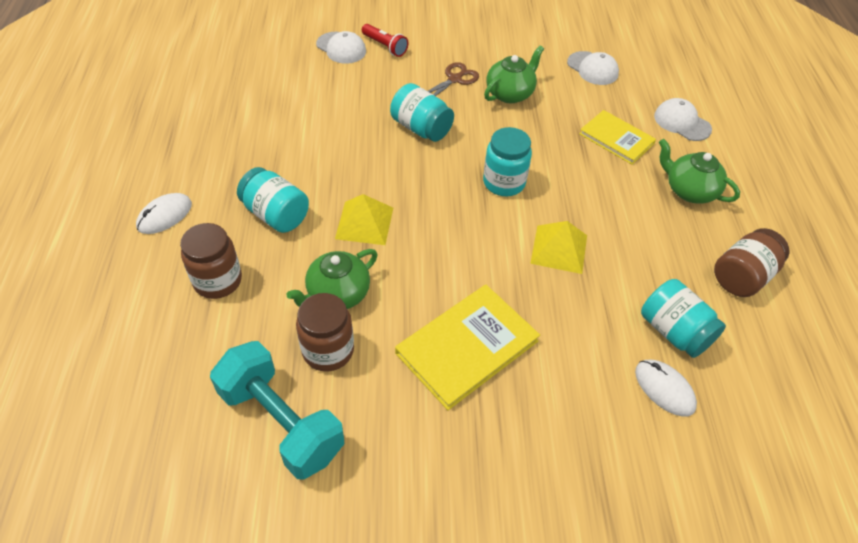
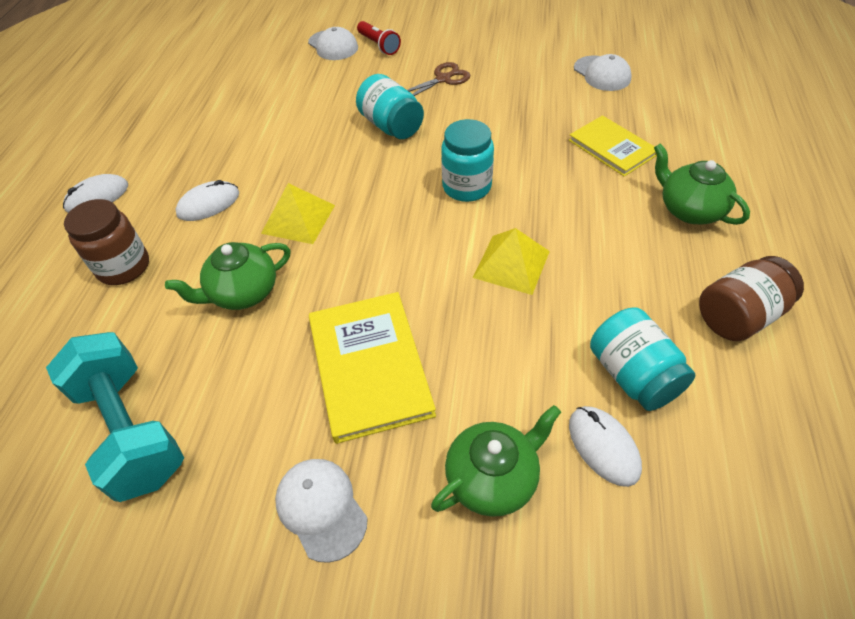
camera: 15 degrees right, 0 degrees up
(276, 215) = (208, 204): turquoise jar -> white mouse
(328, 350) = (211, 354): brown jar -> none
(467, 347) = (369, 366): yellow book -> yellow book turned 75 degrees counterclockwise
(510, 93) = (500, 95): green teapot -> green teapot (493, 478)
(682, 122) = (696, 134): white cap -> white cap (321, 508)

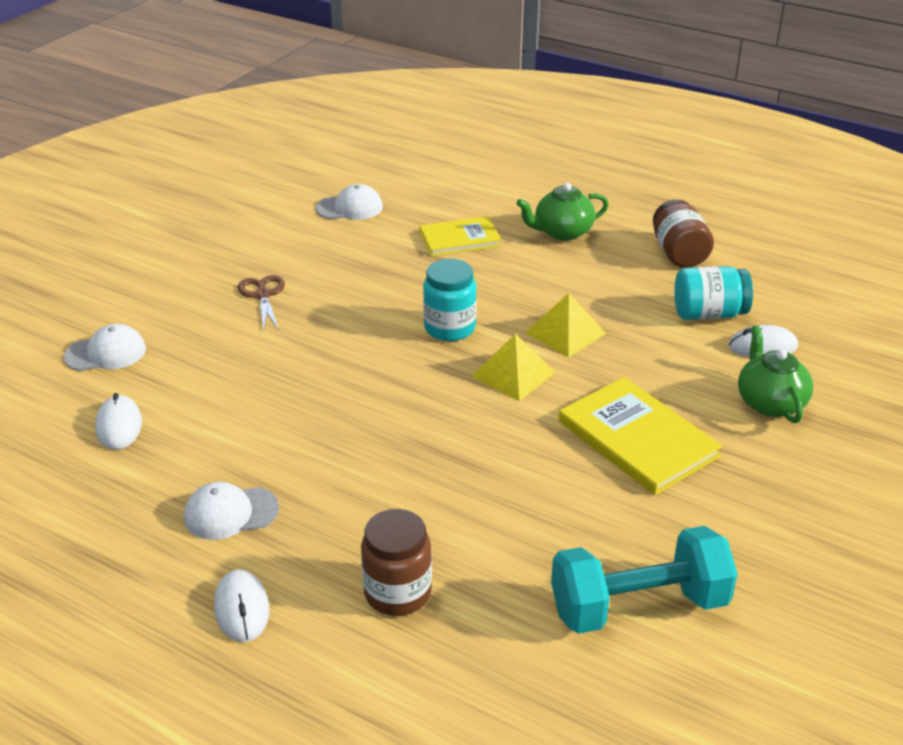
camera: 70 degrees left, 15 degrees down
(208, 204) = (337, 508): white mouse -> white mouse (119, 425)
(243, 293) = (500, 502): green teapot -> none
(298, 219) = (414, 444): yellow pyramid -> yellow pyramid (513, 374)
(321, 508) = (766, 495): white cap -> white cap (230, 513)
(369, 366) = (637, 439): yellow book -> yellow book turned 45 degrees clockwise
(379, 45) = (146, 320): red flashlight -> none
(391, 126) = (313, 348): turquoise jar -> none

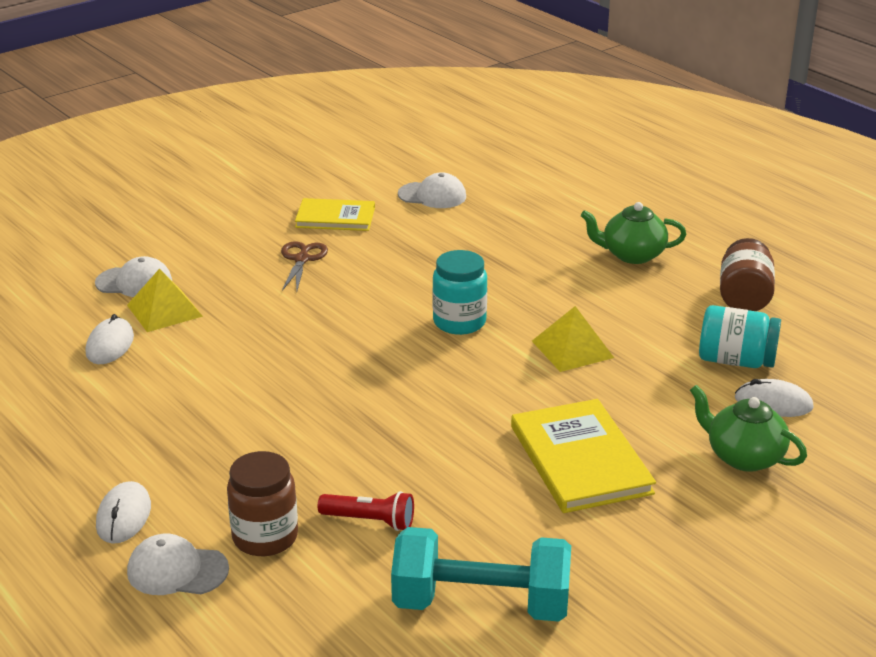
camera: 20 degrees right, 5 degrees down
(230, 513) = (161, 437): white cap -> white cap (177, 570)
(459, 239) = (522, 243): yellow book -> yellow book (335, 217)
(487, 549) = (370, 521): none -> red flashlight
(513, 374) = (494, 376): yellow pyramid -> yellow pyramid (164, 310)
(770, 402) = (743, 457): green teapot -> green teapot turned 60 degrees counterclockwise

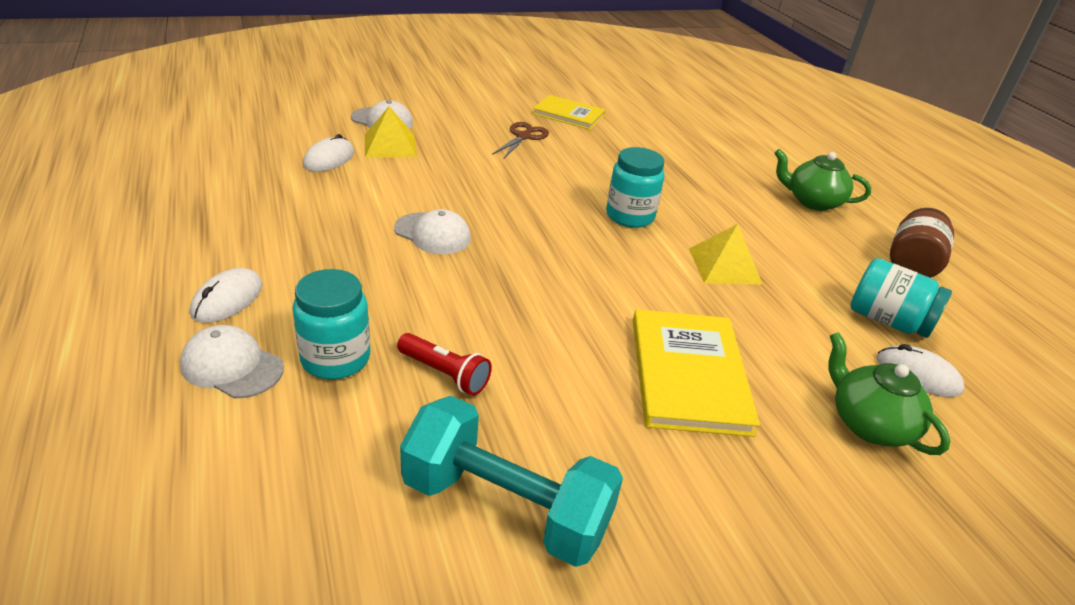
camera: 15 degrees right, 5 degrees up
(265, 537) = (335, 359): brown jar -> turquoise jar
(432, 195) = (656, 118): white cap -> white cap (432, 234)

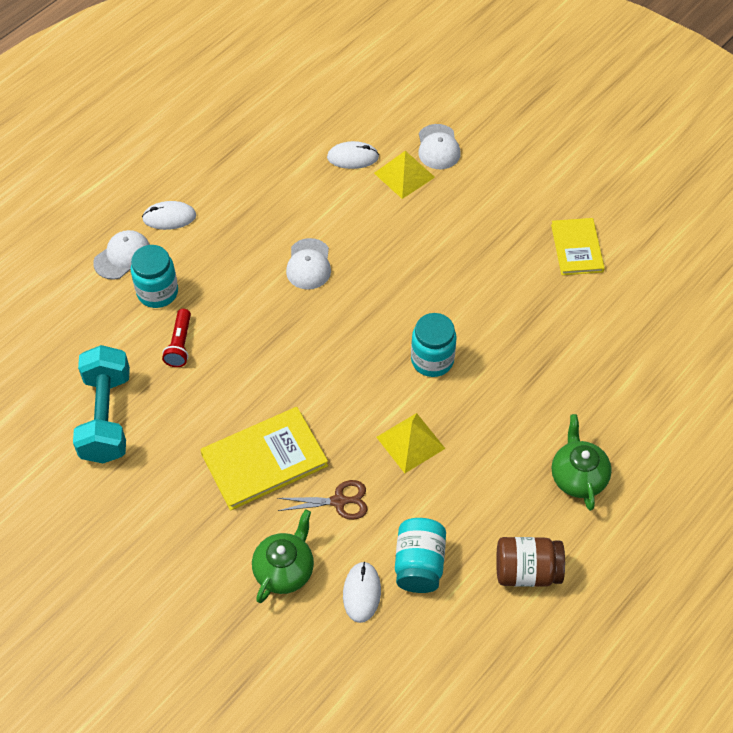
camera: 65 degrees right, 20 degrees up
(232, 366) = (122, 256): white cap -> white cap turned 45 degrees clockwise
(523, 137) = (500, 240): brown scissors -> brown scissors (339, 501)

